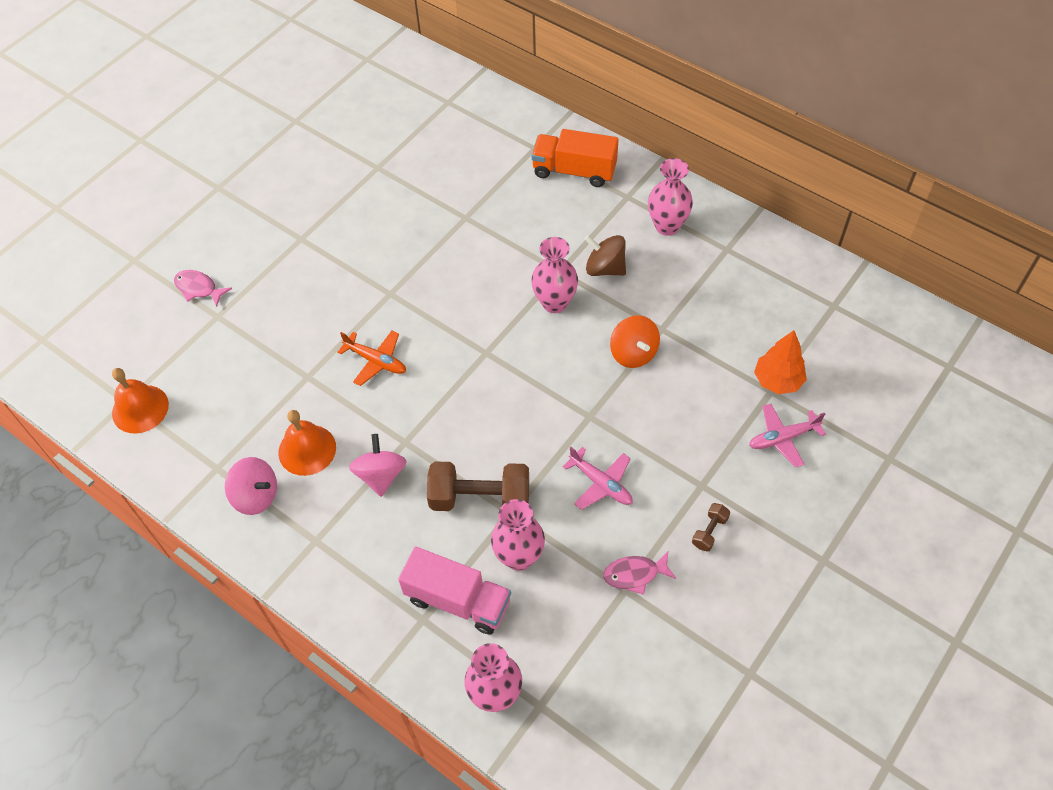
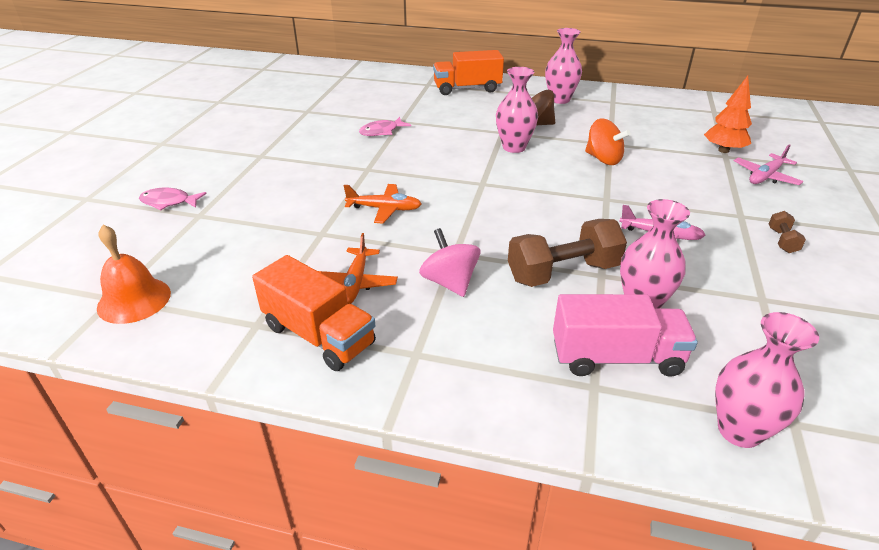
camera: 25 degrees left, 20 degrees down
(256, 496) = (319, 335): pink spinning top -> orange truck
(307, 449) = (355, 283): orange bell -> orange plane
(635, 574) = (758, 286): pink fish -> pink fish (381, 131)

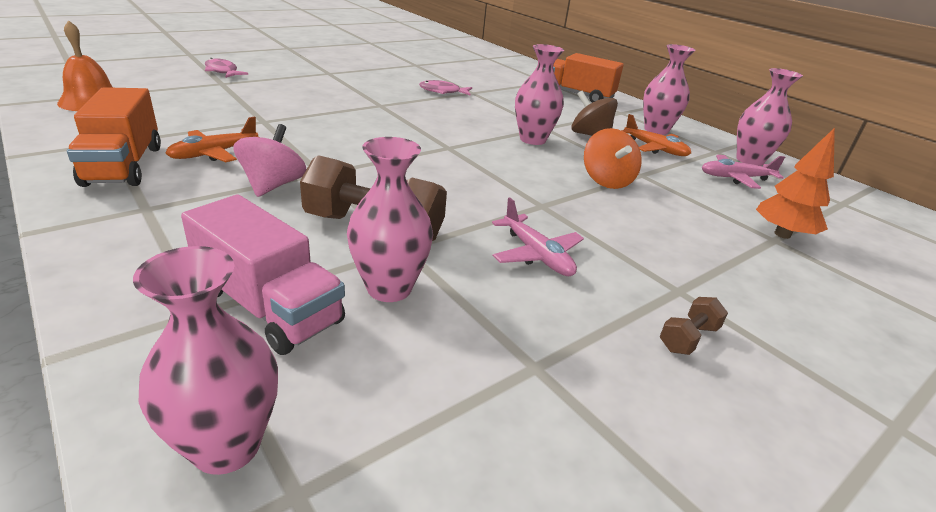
camera: 35 degrees right, 5 degrees down
(385, 209) = (336, 128): orange plane -> orange plane (655, 149)
(637, 100) = (749, 160): none -> pink vase
(765, 176) = (796, 278): pink plane -> pink plane (735, 178)

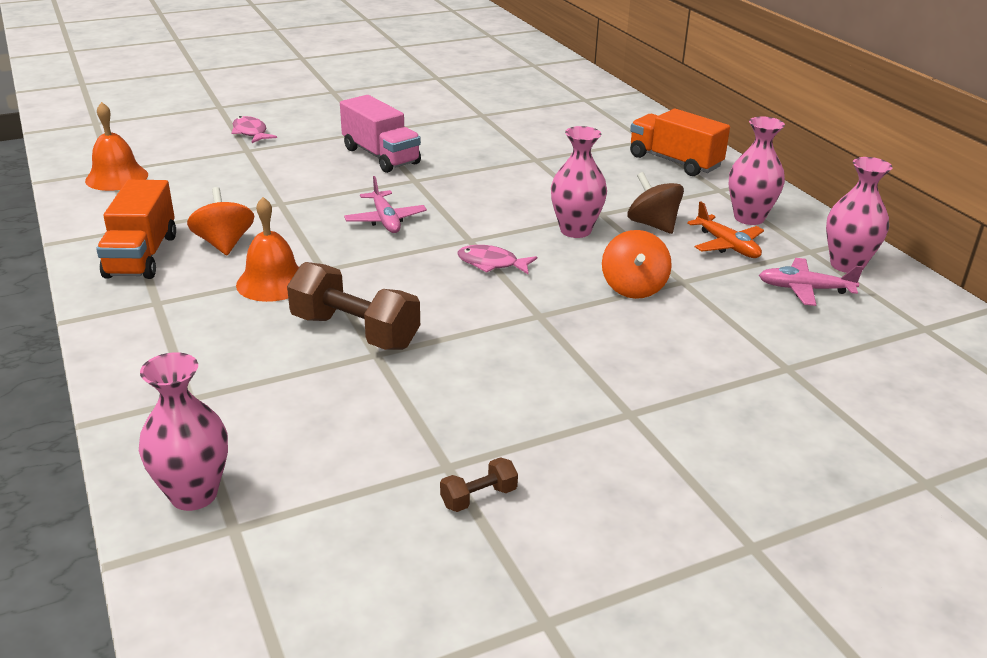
camera: 15 degrees right, 0 degrees up
(214, 153) = (224, 244): orange plane -> orange spinning top
(269, 306) = (243, 398): pink truck -> pink truck (381, 156)
(273, 185) = (272, 282): pink spinning top -> orange bell
(389, 288) = (348, 390): pink vase -> none
(442, 92) = (498, 159): pink fish -> pink fish (491, 263)
(537, 255) = (503, 368): pink plane -> pink plane (385, 220)
(688, 338) = (606, 457): brown dumbbell -> brown dumbbell (478, 497)
(782, 234) = (803, 362): orange tree -> none

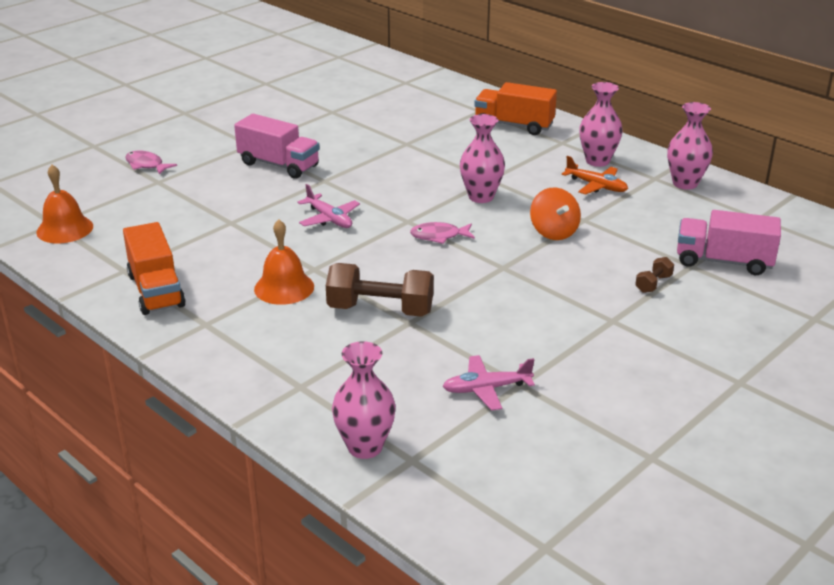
camera: 20 degrees left, 0 degrees up
(224, 244) = (216, 266): orange spinning top -> none
(478, 497) = (556, 398): brown dumbbell -> brown dumbbell (653, 284)
(653, 225) = (533, 180): brown spinning top -> none
(804, 289) = (668, 208): pink plane -> pink plane (486, 389)
(837, 372) = (723, 261): none -> pink truck

